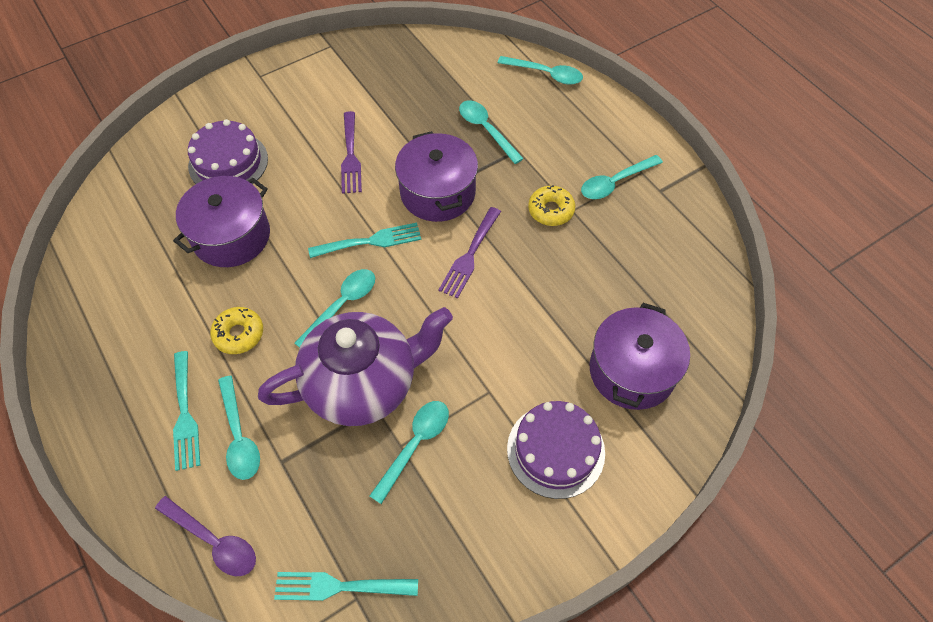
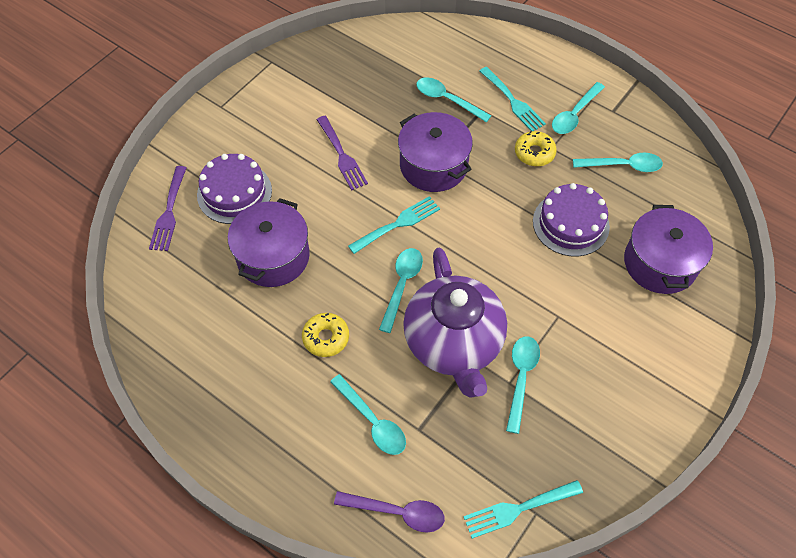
camera: 20 degrees left, 0 degrees up
(185, 415) = (316, 420): turquoise fork -> turquoise fork (513, 101)
(363, 383) = (453, 343): purple teapot -> purple teapot turned 120 degrees clockwise
(470, 255) = (487, 210): purple fork -> purple fork (169, 212)
(546, 74) = (473, 37): turquoise spoon -> turquoise spoon (623, 166)
(555, 450) = (632, 344): purple cake -> purple cake (570, 224)

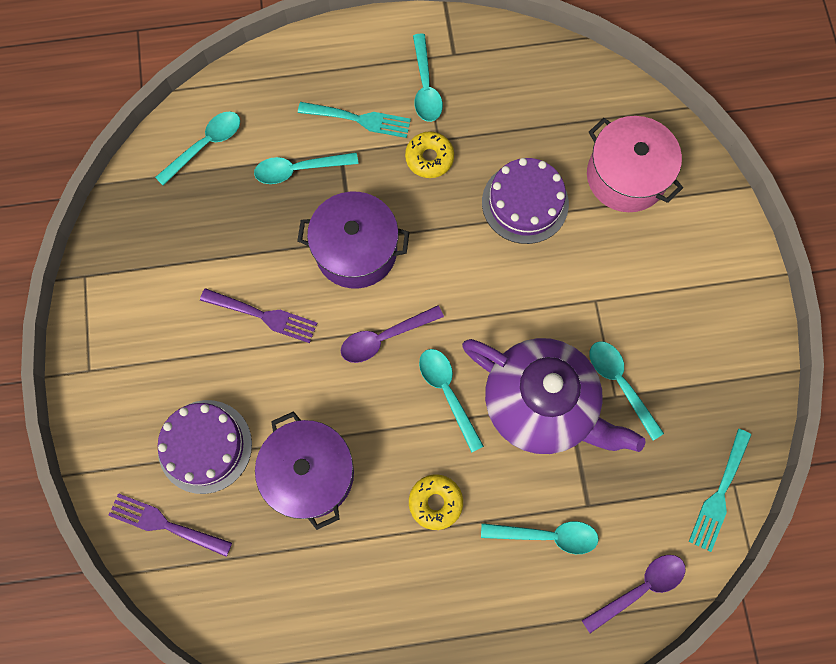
camera: 45 degrees left, 15 degrees up
(169, 212) = (165, 524): purple fork -> purple fork turned 150 degrees clockwise
(398, 224) = (384, 338): turquoise fork -> purple spoon
(623, 166) = (513, 105): turquoise spoon -> turquoise spoon (205, 145)
(660, 263) = (626, 176): purple pot -> pink pot

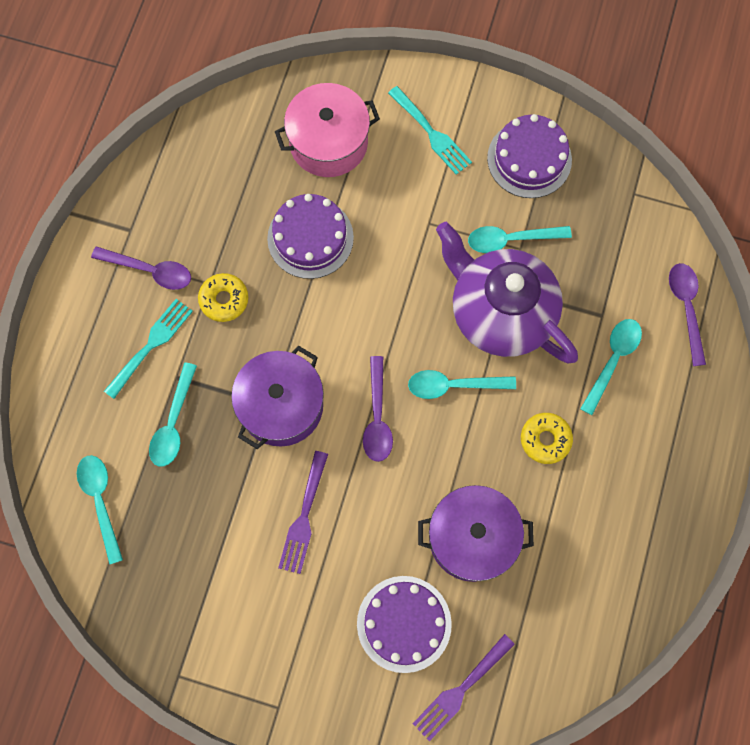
camera: 65 degrees left, 0 degrees up
(264, 316) = (304, 517): purple fork -> purple fork turned 150 degrees clockwise
(425, 86) = (150, 270): turquoise spoon -> purple spoon
(541, 405) = (500, 312): purple teapot -> purple teapot turned 105 degrees counterclockwise
(713, 365) = (529, 159): none -> purple cake
(719, 494) = (637, 209): turquoise fork -> turquoise fork (431, 133)

